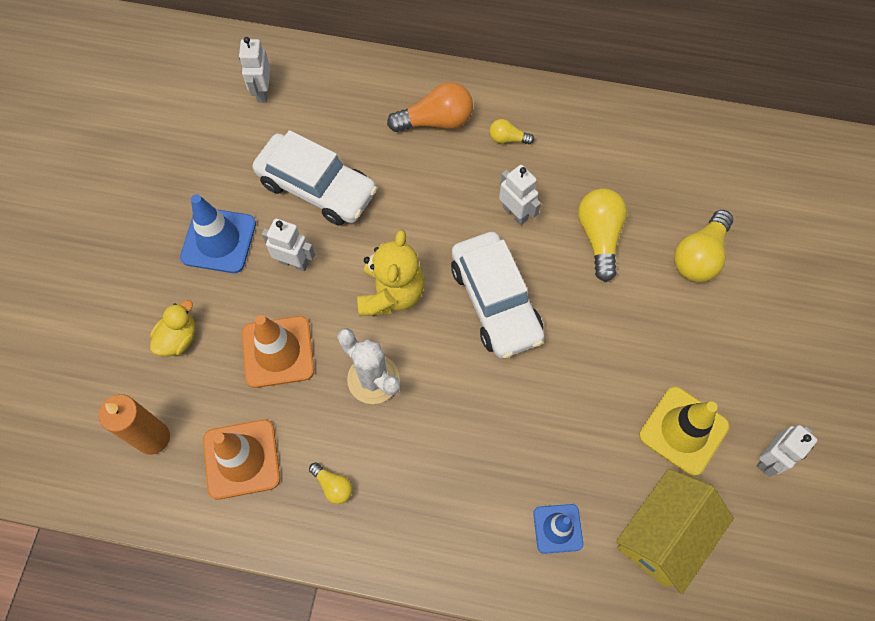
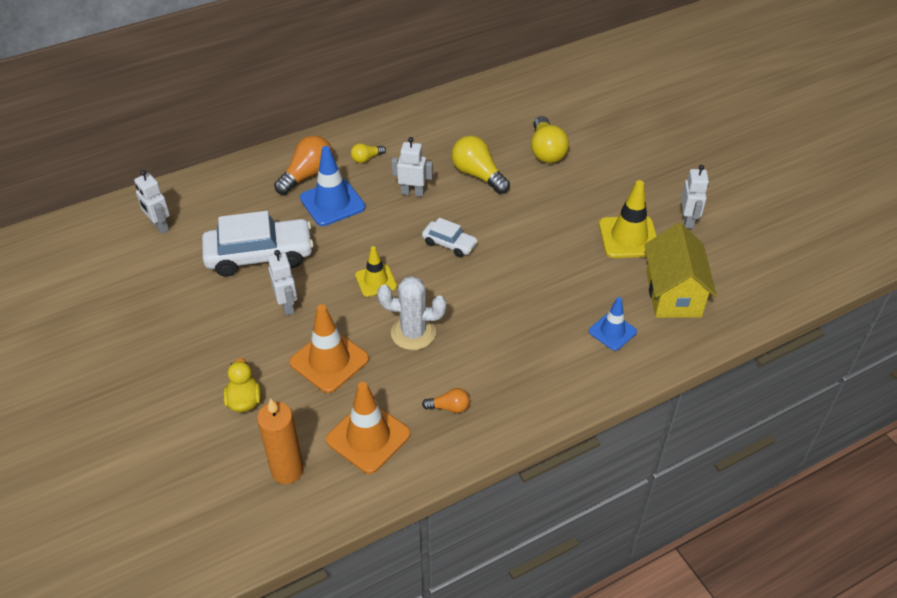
camera: 40 degrees left, 20 degrees down
(218, 240) = (215, 327): blue traffic cone -> blue traffic cone (332, 203)
(294, 262) = (287, 305): white robot -> white robot turned 90 degrees clockwise
(333, 486) = (449, 407): yellow light bulb -> orange light bulb
(391, 293) = (376, 281): yellow teddy bear -> yellow traffic cone
(495, 301) = (449, 244): white car -> white car, size x0.51

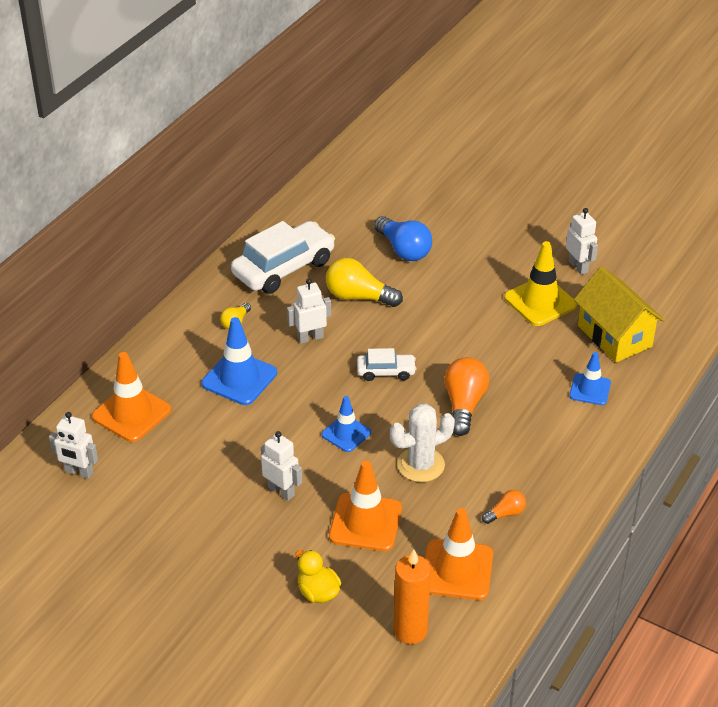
camera: 30 degrees left, 5 degrees down
(233, 197) = (131, 413): none -> orange traffic cone
(260, 255) = (211, 457): white car -> white car (283, 268)
(307, 175) = (189, 361): orange light bulb -> orange light bulb (464, 405)
(376, 281) = (346, 433): yellow traffic cone -> blue traffic cone
(546, 151) = (403, 249): yellow light bulb -> blue light bulb

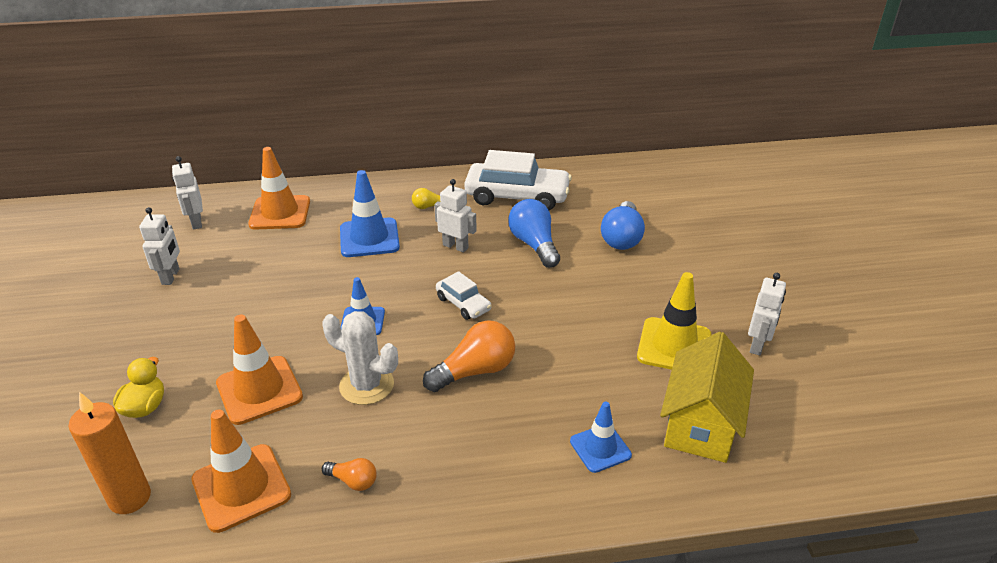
camera: 50 degrees right, 5 degrees down
(281, 491) = (258, 322): white robot -> white robot (171, 277)
(358, 297) = (534, 245): yellow light bulb -> blue light bulb

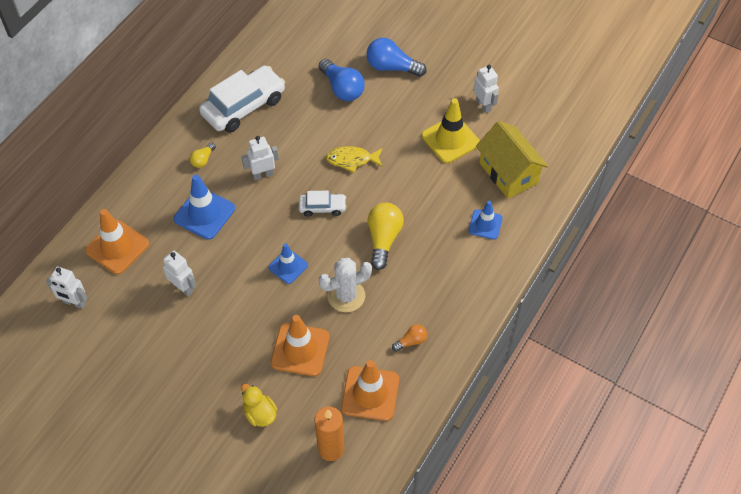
camera: 50 degrees left, 20 degrees up
(171, 277) = (131, 347): white robot -> white robot (183, 288)
(475, 371) = (383, 239): orange light bulb -> yellow light bulb
(534, 245) = (303, 135): blue light bulb -> blue light bulb (392, 67)
(547, 290) = (352, 160): none -> yellow fish

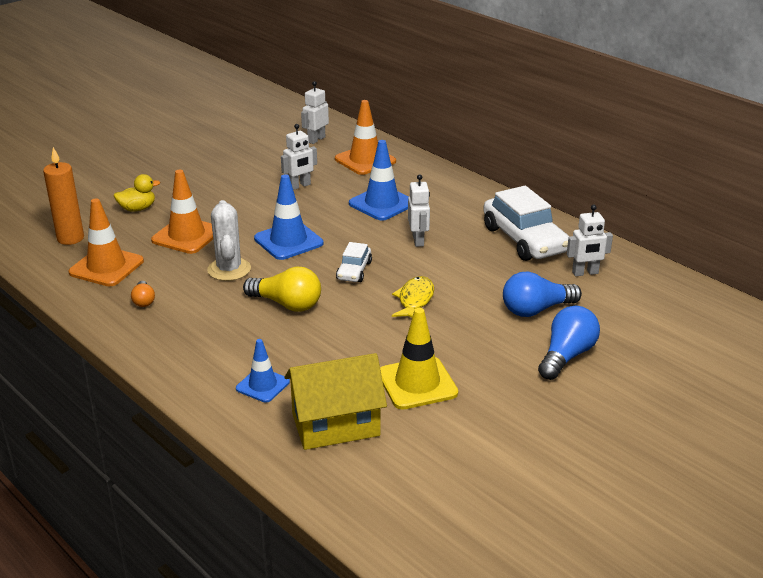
camera: 105 degrees right, 25 degrees down
(203, 160) = (454, 209): yellow light bulb -> none
(288, 266) = (288, 241): blue traffic cone -> blue traffic cone, size x1.60
(483, 105) = (470, 428): white robot -> white robot (585, 273)

